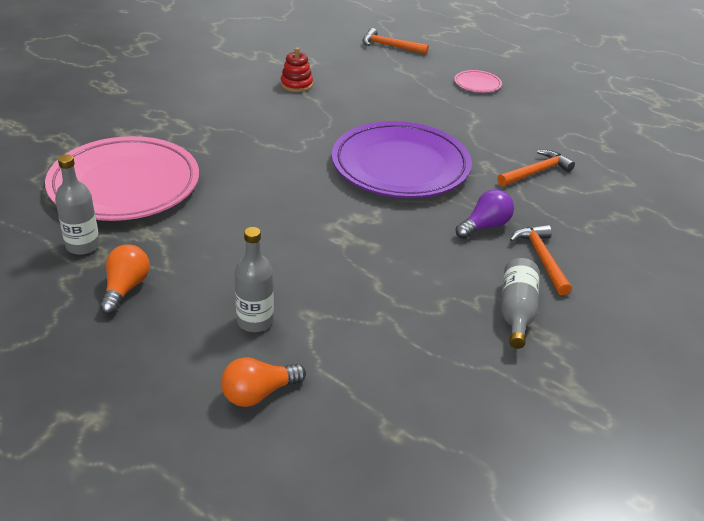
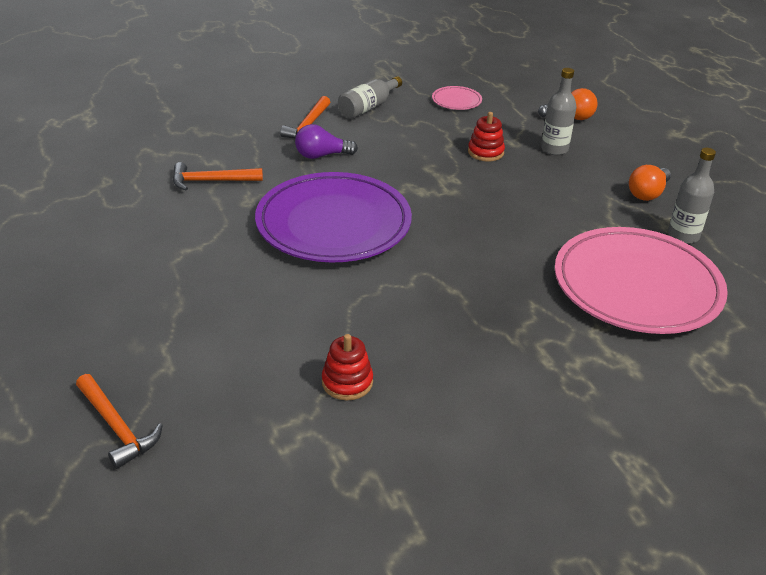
camera: 150 degrees left, 0 degrees up
(331, 287) = (485, 152): none -> red stacking toy
(477, 84) = (102, 302): pink plate -> pink plate (456, 101)

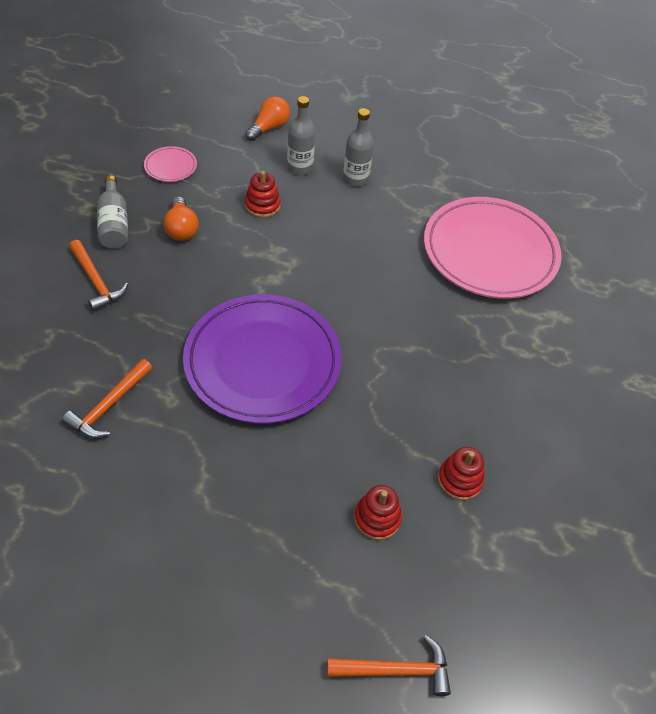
camera: 55 degrees left, 15 degrees up
(253, 350) = (377, 518): none -> red stacking toy
(321, 155) = (154, 304): purple light bulb -> none
(647, 193) = (400, 167): orange light bulb -> orange light bulb (181, 229)
(683, 236) = (460, 189): grey bottle -> grey bottle (355, 179)

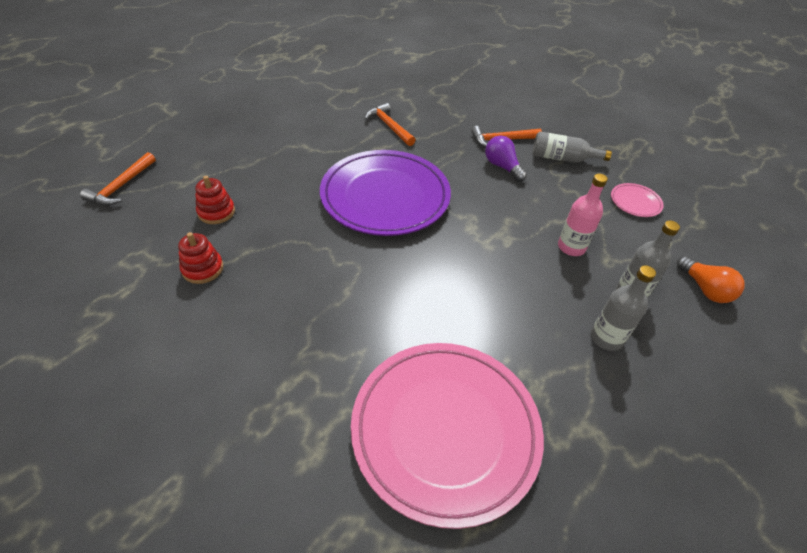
camera: 115 degrees right, 5 degrees down
(154, 272) = (502, 166): none -> purple light bulb
(181, 229) = (549, 190): orange light bulb -> none
(262, 205) = (571, 247): red stacking toy -> pink bottle

